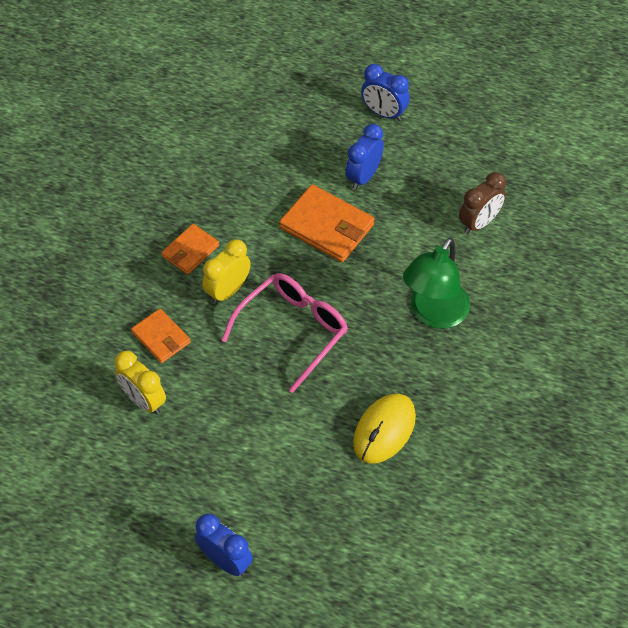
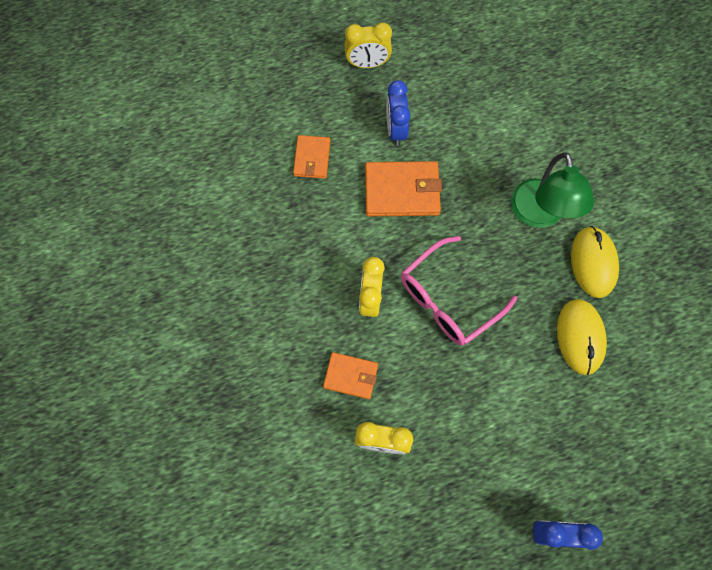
camera: 35 degrees left, 15 degrees up
(190, 251) = (312, 283): orange wallet -> orange wallet (312, 158)
(293, 331) = (448, 299): pink glasses -> pink glasses turned 135 degrees counterclockwise
(384, 113) = (367, 64): blue clock -> yellow clock
(449, 380) = (593, 263): none -> yellow mouse
(479, 223) = (511, 116): brown clock -> none

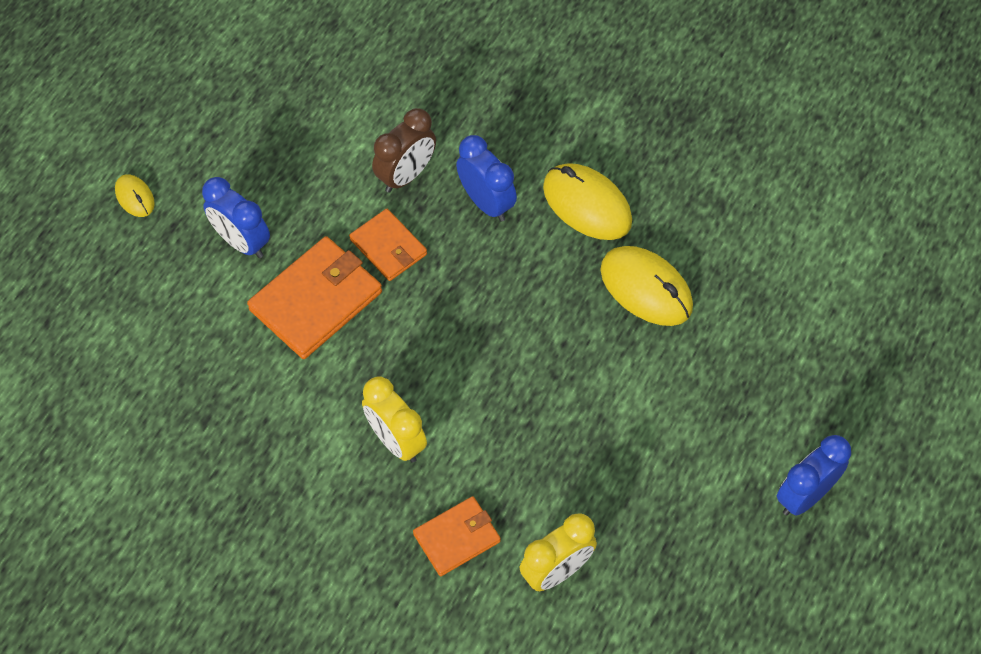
camera: 45 degrees left, 10 degrees down
(312, 158) = (176, 352): orange wallet -> orange wallet (388, 247)
(367, 64) = (135, 197): yellow clock -> yellow mouse
(448, 299) = (479, 368): pink glasses -> none
(511, 164) = (406, 175): none -> brown clock
(539, 215) = (486, 203): green lamp -> blue clock

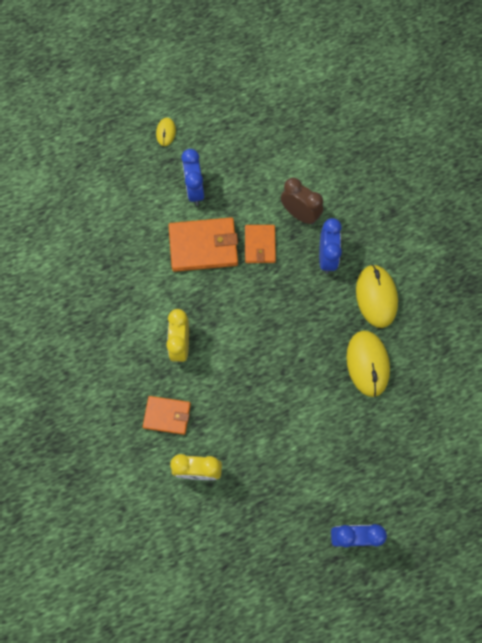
camera: 40 degrees right, 10 degrees up
(406, 175) = (299, 214): brown clock -> brown clock turned 135 degrees counterclockwise

